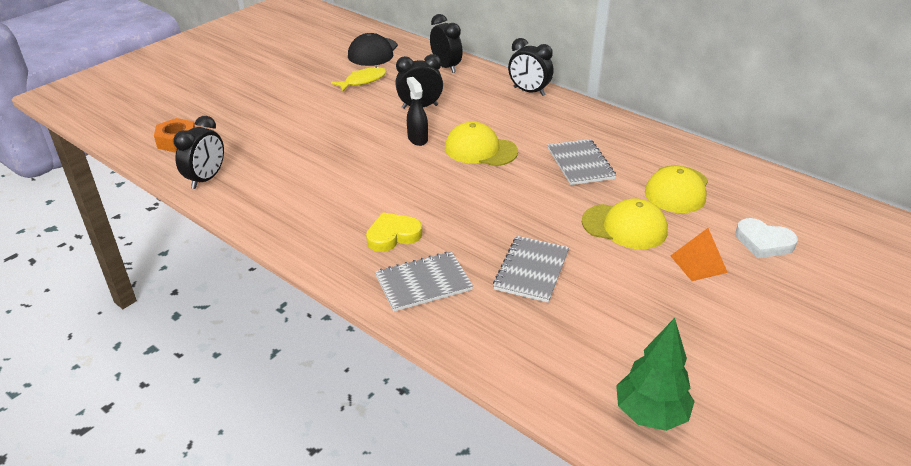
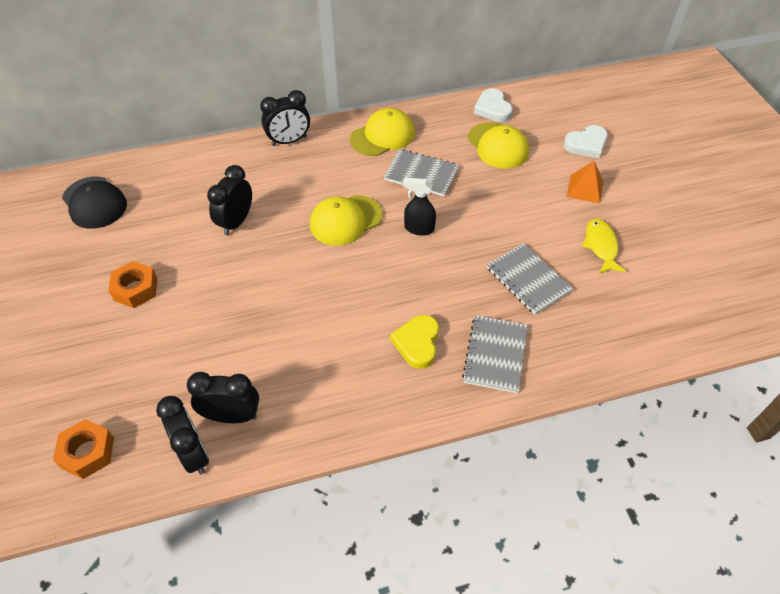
camera: 55 degrees left, 15 degrees up
(318, 98) = (135, 289): none -> orange nut
(363, 81) = (142, 238): yellow fish -> yellow fish (601, 246)
(417, 139) = (287, 251): black spray bottle -> black spray bottle (419, 228)
(446, 67) = (187, 168): black clock -> black clock (232, 416)
(624, 226) = (517, 199): yellow cap -> yellow cap (382, 136)
(650, 414) = (708, 304): green tree -> none
(721, 168) = (492, 109): none -> white heart

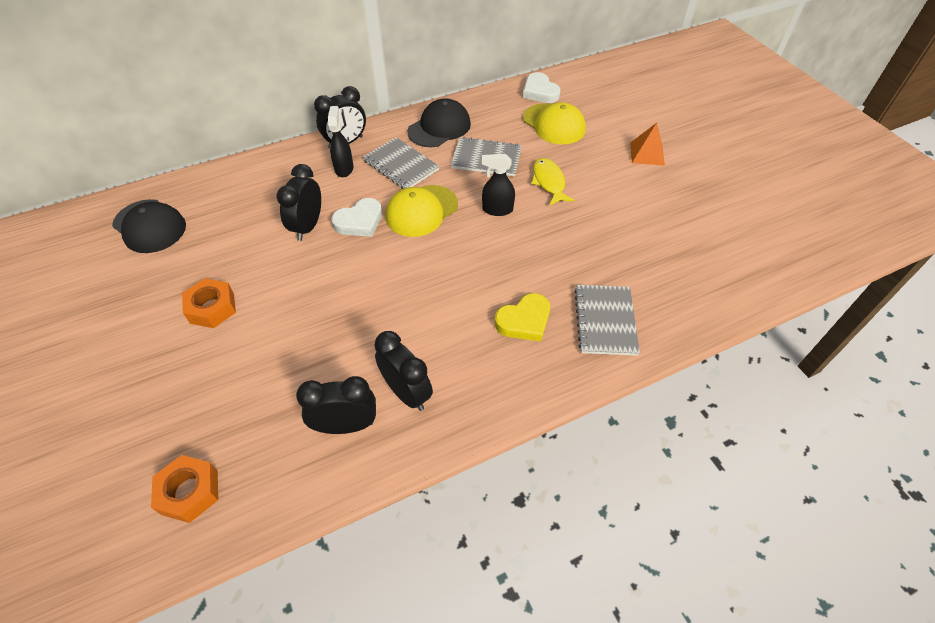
camera: 10 degrees left, 0 degrees up
(194, 453) = (312, 472): black clock -> black clock (406, 392)
(282, 167) = (344, 168): none -> black spray bottle
(382, 136) = (439, 127): yellow cap -> black cap
(417, 343) = (524, 321): yellow heart -> yellow heart turned 120 degrees counterclockwise
(528, 280) = (617, 244): grey notebook -> grey notebook (401, 165)
(586, 144) = (636, 114): white heart -> white heart (359, 221)
(601, 246) = (677, 204): yellow fish -> yellow fish (549, 182)

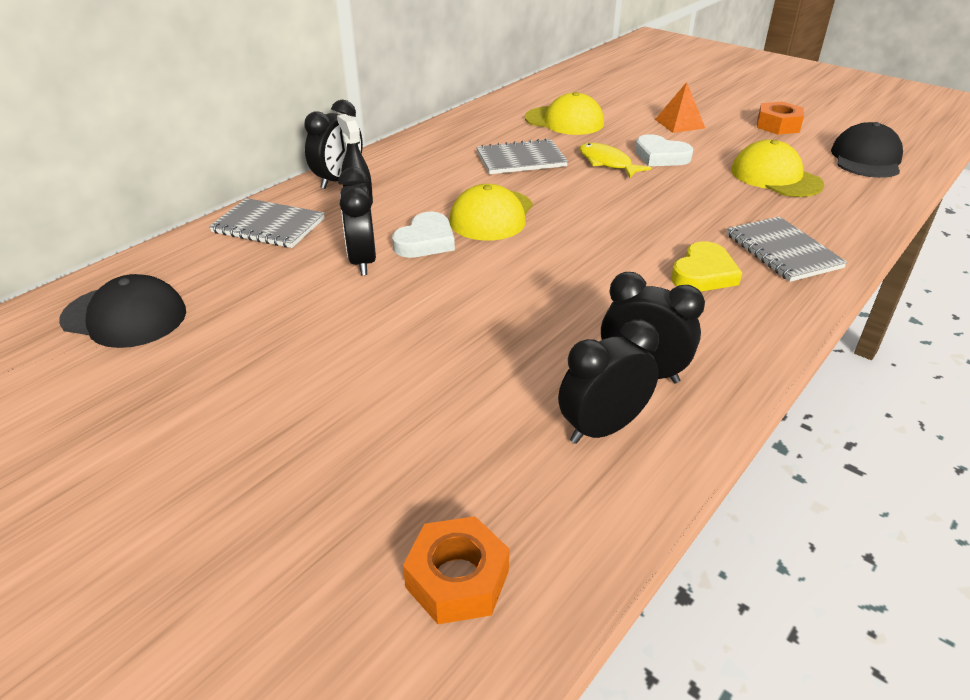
camera: 25 degrees left, 15 degrees down
(212, 308) = (301, 372): orange nut -> orange nut (778, 125)
(401, 165) = (428, 184): grey notebook -> grey notebook (269, 226)
(439, 127) = (441, 147): black cap -> black cap (866, 159)
(497, 209) = (576, 195): black spray bottle -> none
(540, 92) = (523, 101): white heart -> white heart (660, 156)
(673, 240) = (775, 177): none -> yellow cap

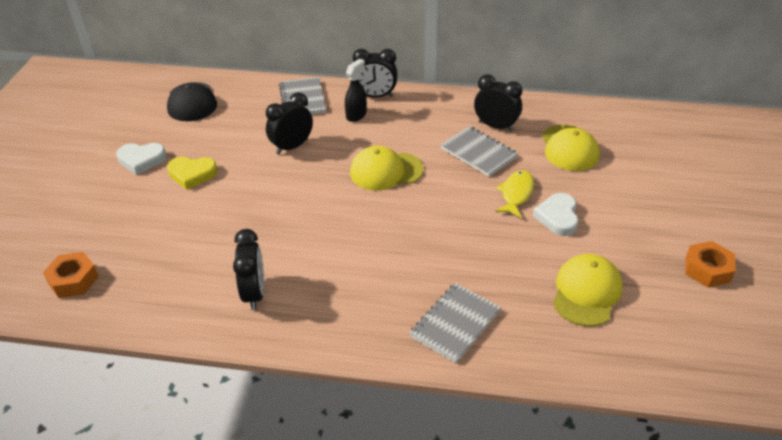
camera: 60 degrees right, 5 degrees up
(425, 241) = (332, 159): white heart -> white heart (141, 160)
(602, 428) = (196, 292): black clock -> black clock (496, 126)
(679, 123) = (638, 209): orange pyramid -> none
(703, 274) = (388, 289): yellow heart -> yellow heart (192, 174)
(866, 159) = (694, 345): black cap -> none

